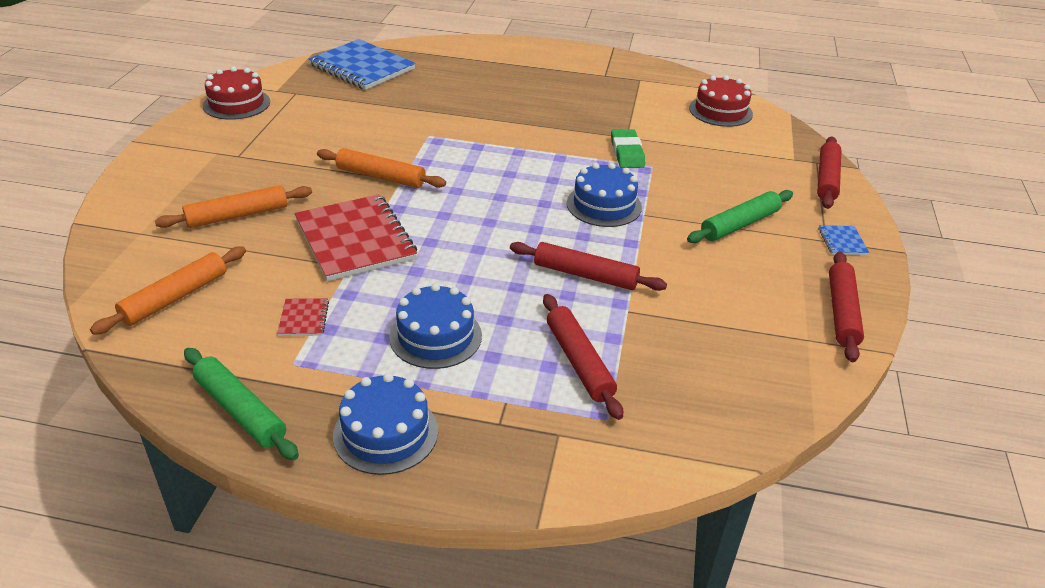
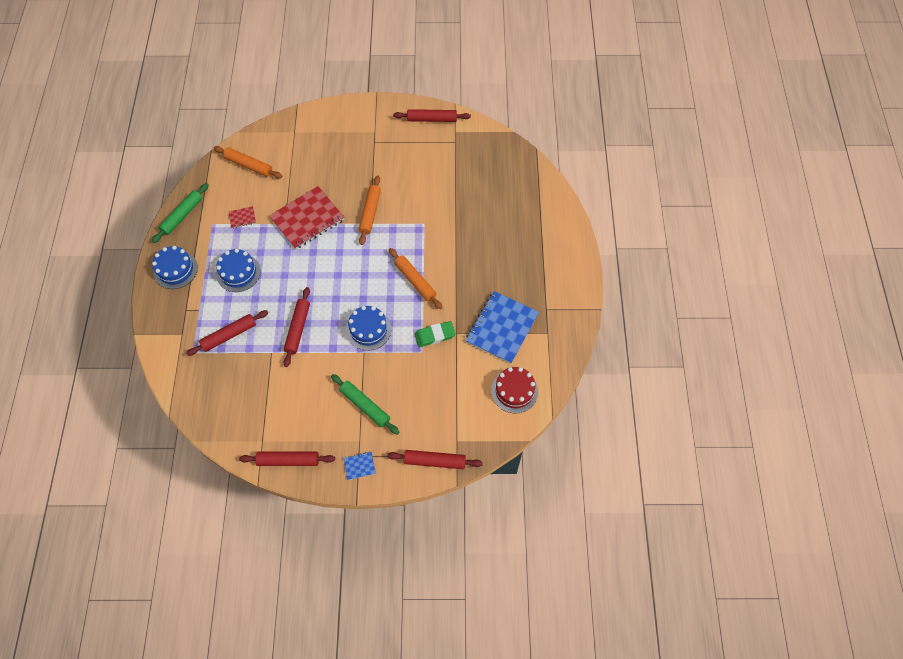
camera: 80 degrees right, 25 degrees up
(236, 104) = (432, 119): red cake -> red rolling pin
(237, 215) = (317, 163): orange rolling pin -> orange rolling pin (415, 281)
(362, 67) = (503, 164): blue notebook -> blue notebook (502, 328)

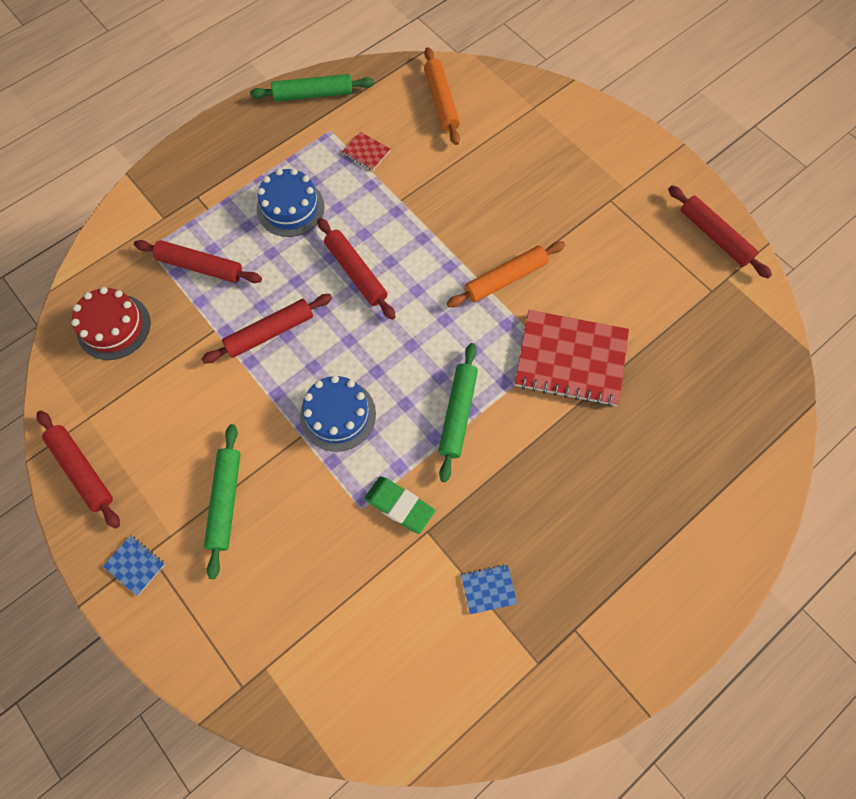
camera: 50 degrees right, 5 degrees up
(175, 269) = (239, 145): blue cake -> none
(307, 219) = (429, 218): red notebook -> red notebook (571, 359)
(415, 281) = (458, 414): orange rolling pin -> green rolling pin
(434, 461) = (211, 662): red rolling pin -> red rolling pin (356, 272)
(502, 328) = (488, 589): blue notebook -> blue notebook, size x0.42
(514, 391) = (405, 690): red cake -> red cake (114, 327)

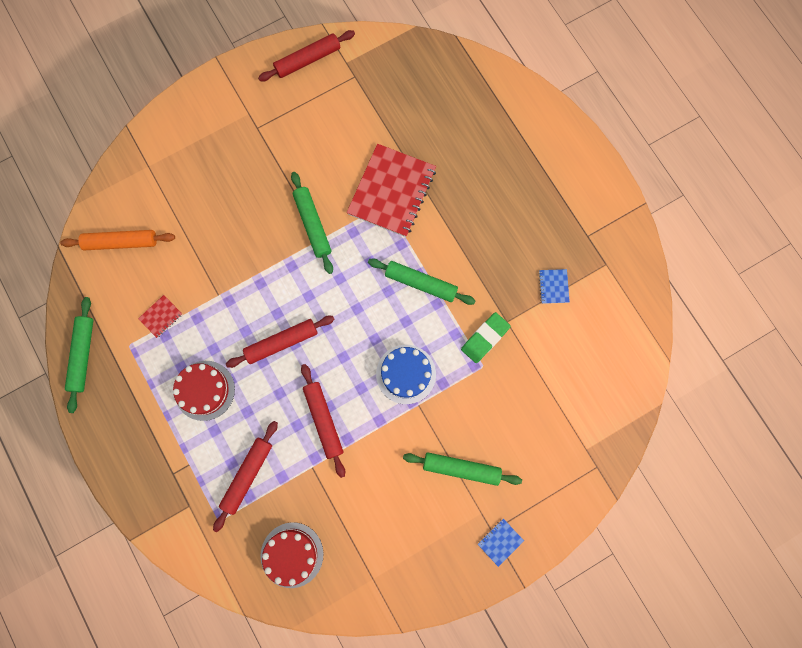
camera: 80 degrees left, 10 degrees up
(82, 470) = (417, 583): red rolling pin -> none
(290, 208) = (204, 390): blue cake -> red cake
(505, 279) = (312, 224): orange rolling pin -> green rolling pin

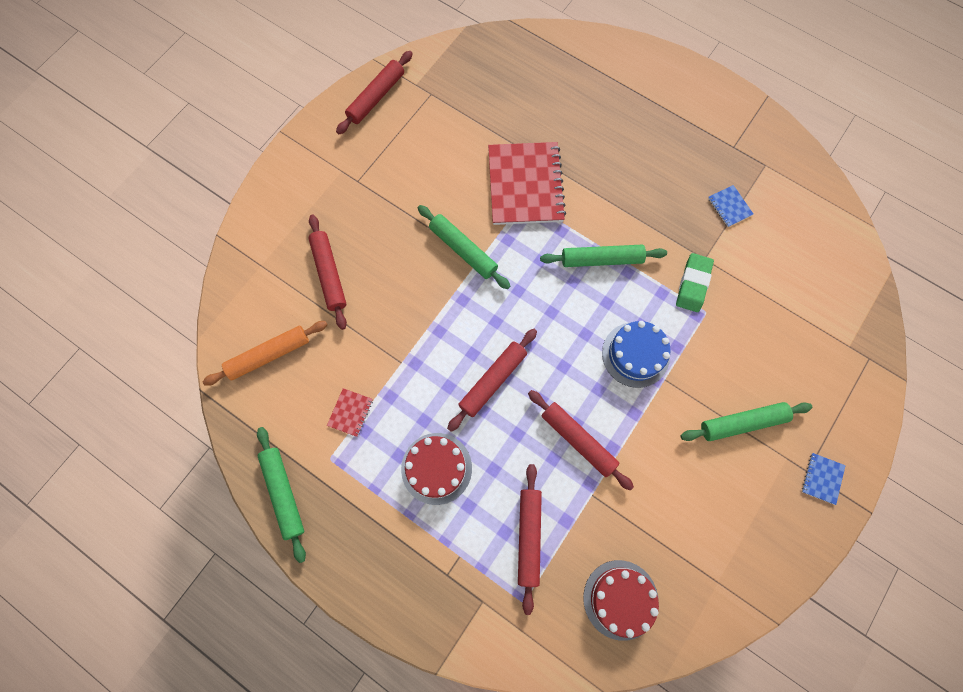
camera: 25 degrees left, 5 degrees down
(197, 197) = (329, 274): none -> red rolling pin

